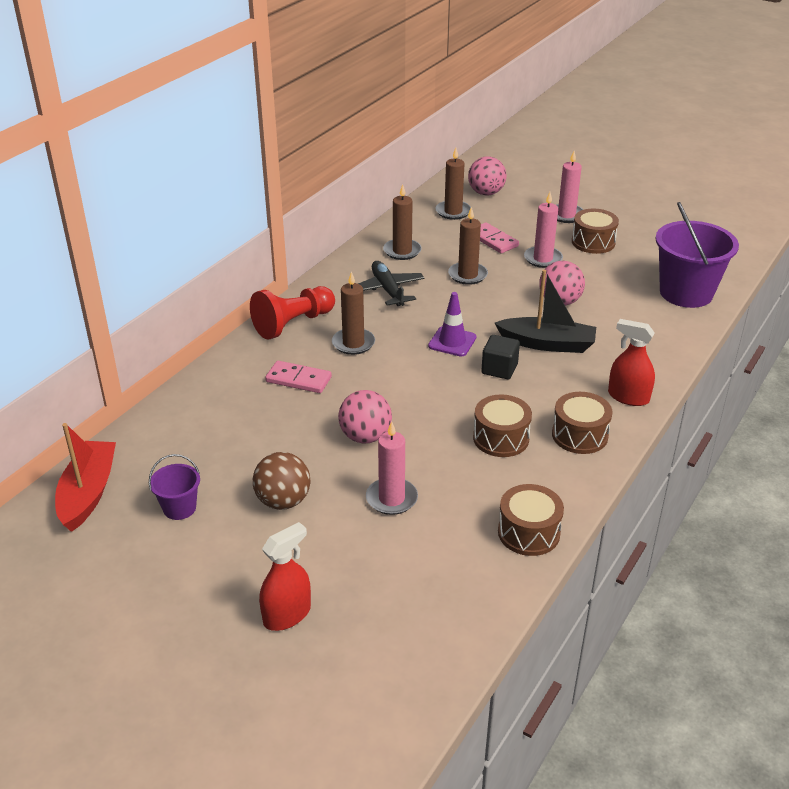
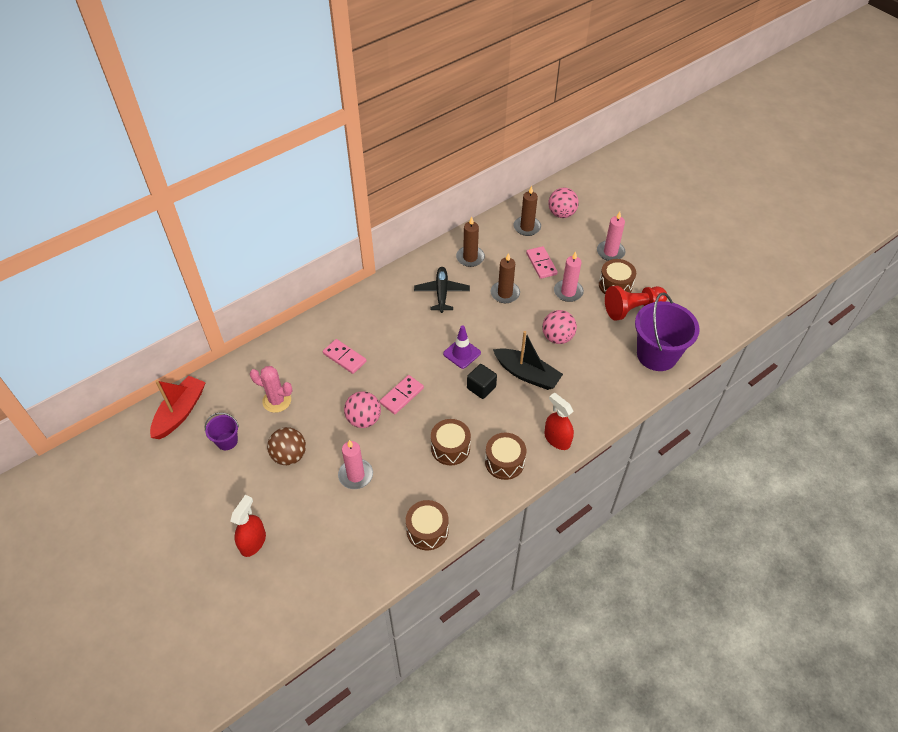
camera: 20 degrees right, 15 degrees up
(229, 446) = (277, 401): none -> pink cactus
(287, 615) = (253, 542): red spray bottle -> red spray bottle turned 45 degrees counterclockwise
(293, 324) = (363, 307): red pawn -> red pawn (632, 309)
(353, 343) = (395, 336): brown candle -> none
(401, 400) = (401, 396): none -> pink domino

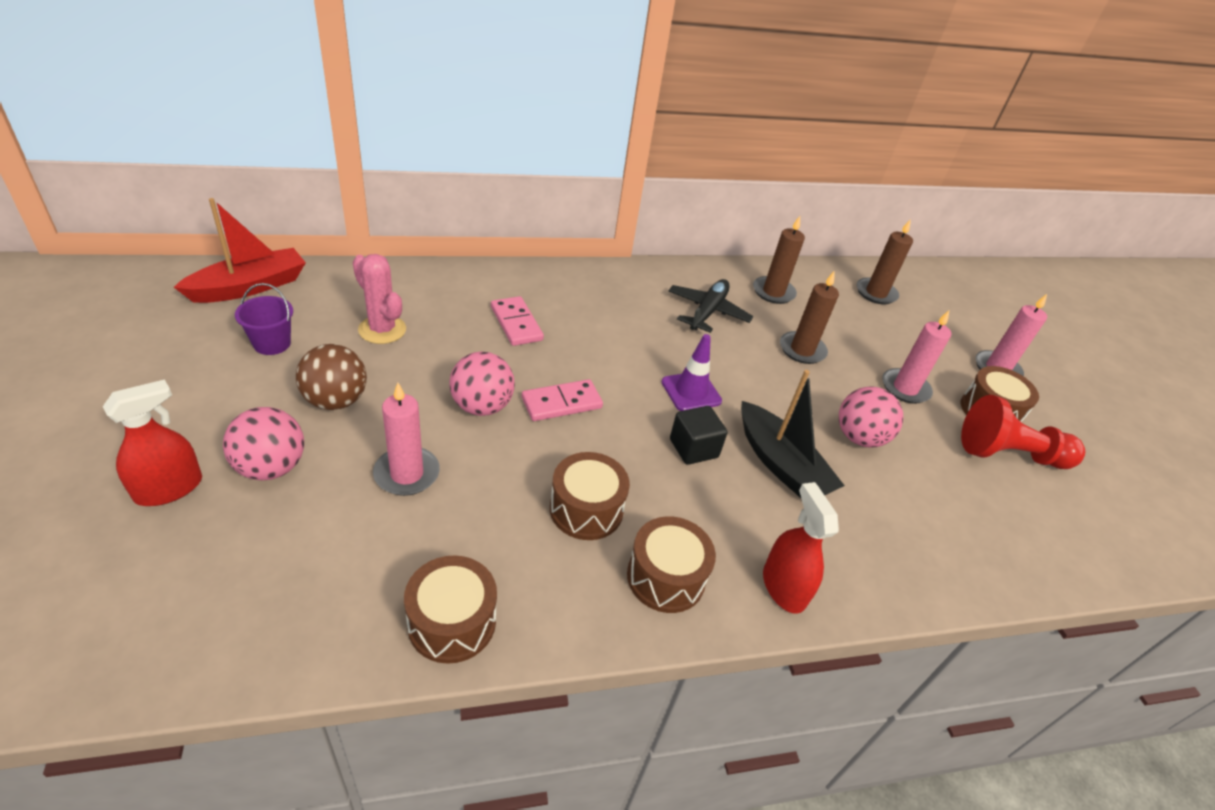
camera: 20 degrees right, 10 degrees down
(541, 264) = (877, 339): pink domino -> none
(561, 214) = (936, 299): pink ball -> pink ball (271, 467)
(657, 355) = (1033, 540): purple bucket -> none

